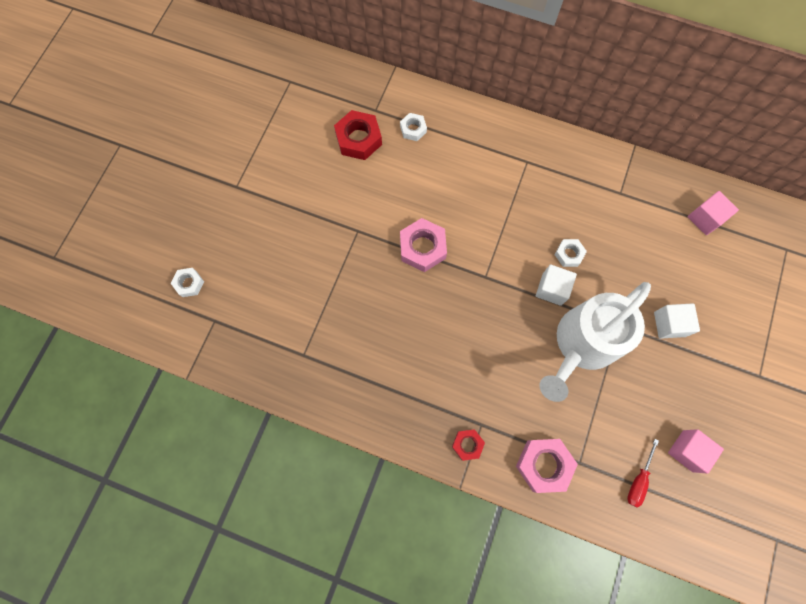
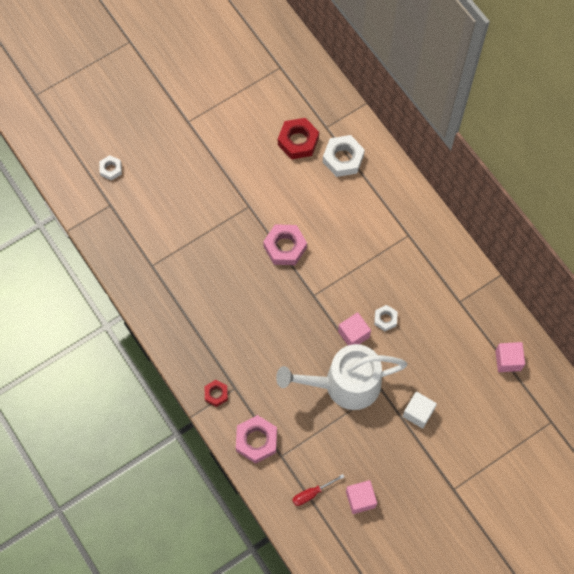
camera: 35 degrees right, 5 degrees down
(413, 129) = (343, 158): white nut -> white nut, size x1.74
(552, 289) = (353, 334): white cube -> pink cube

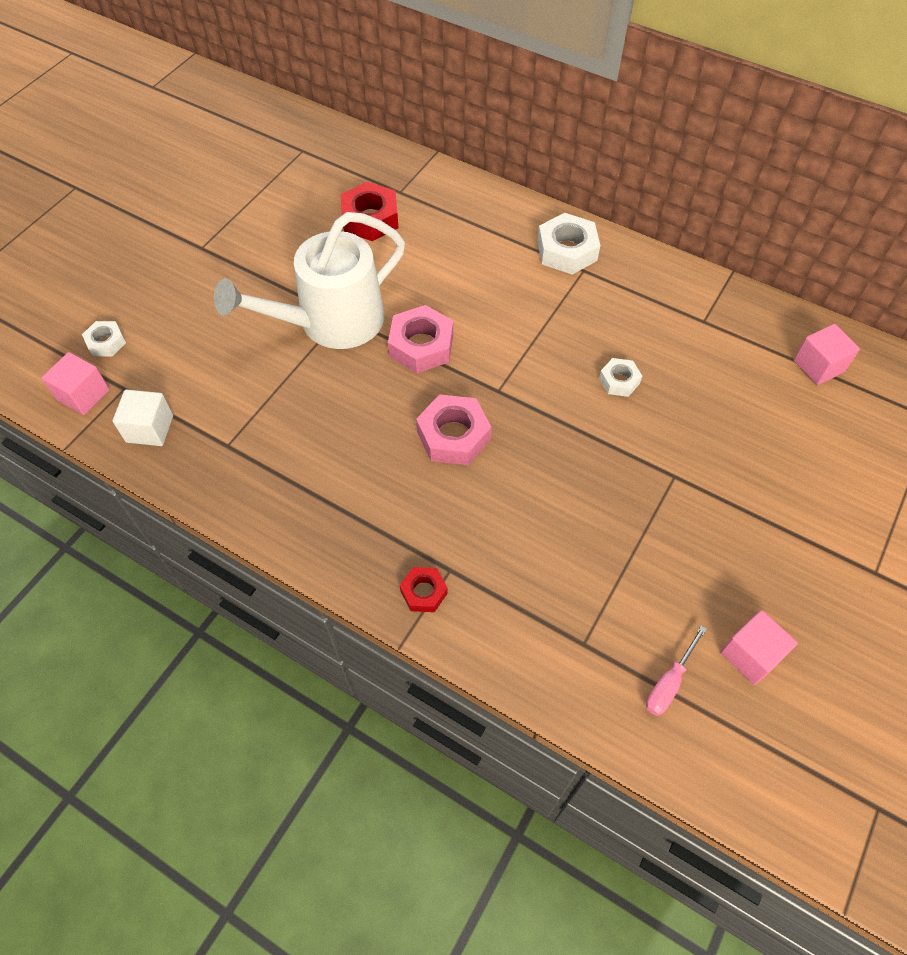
camera: 25 degrees left, 10 degrees down
(256, 441) = (529, 637): pink nut -> pink nut (453, 436)
(312, 493) = (669, 682): red screwdriver -> pink screwdriver
(343, 158) = (442, 217): white nut -> white nut (567, 250)
(345, 384) = (617, 491): white watering can -> white watering can (331, 322)
(353, 334) = (587, 418): pink cube -> pink cube (83, 395)
(418, 413) = (748, 485): white cube -> white cube (150, 429)

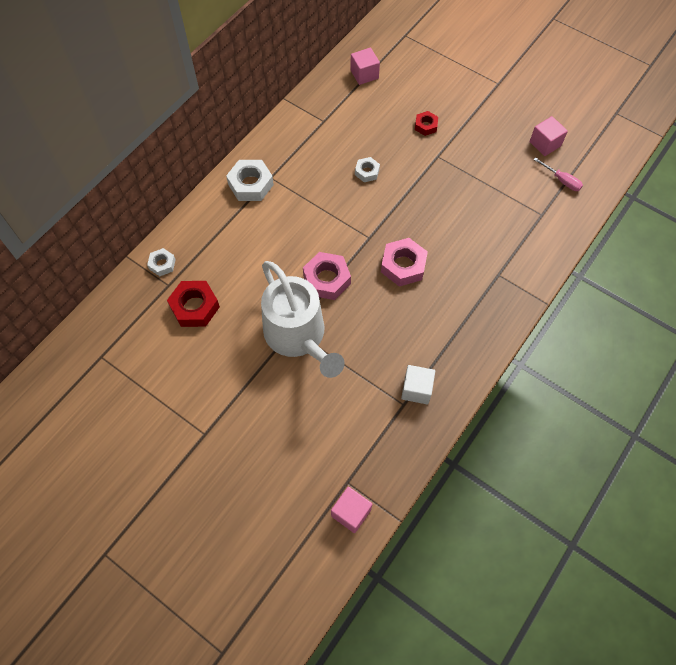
camera: 85 degrees left, 5 degrees up
(106, 342) = (299, 501): white nut -> white nut (162, 264)
(150, 429) = (386, 459): white cube -> white cube (416, 389)
(423, 592) = (513, 289): red nut -> red nut (426, 126)

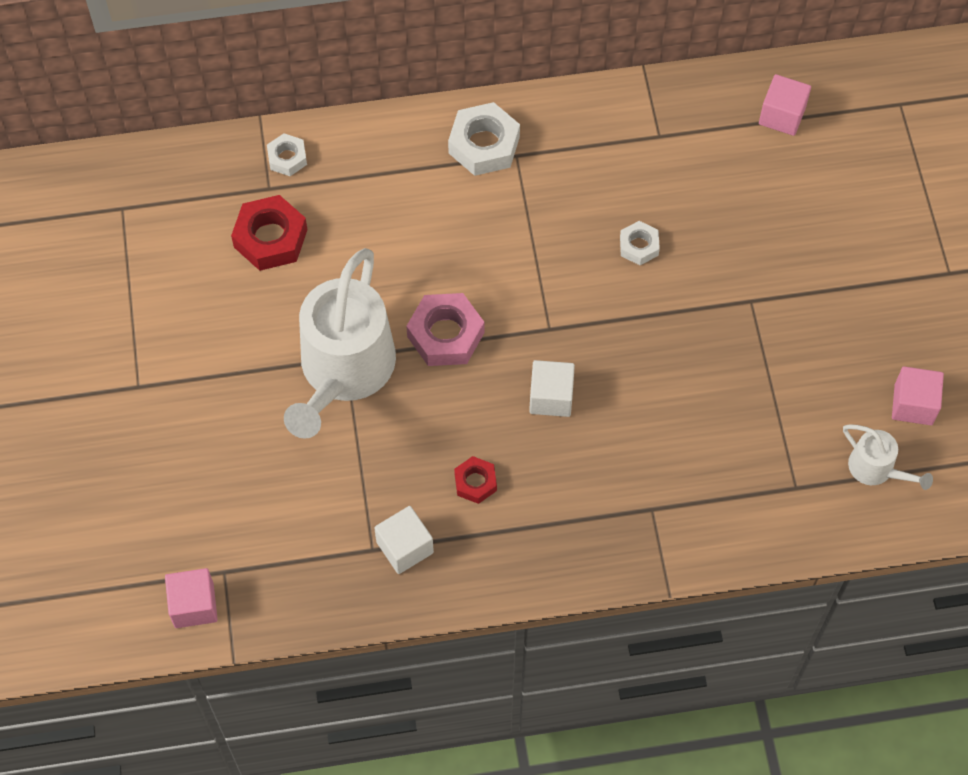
camera: 45 degrees right, 0 degrees up
(403, 266) = (551, 397): pink nut -> white cube
(426, 126) = (782, 249): red nut -> red nut (475, 482)
(561, 180) = (876, 469): pink screwdriver -> white watering can

